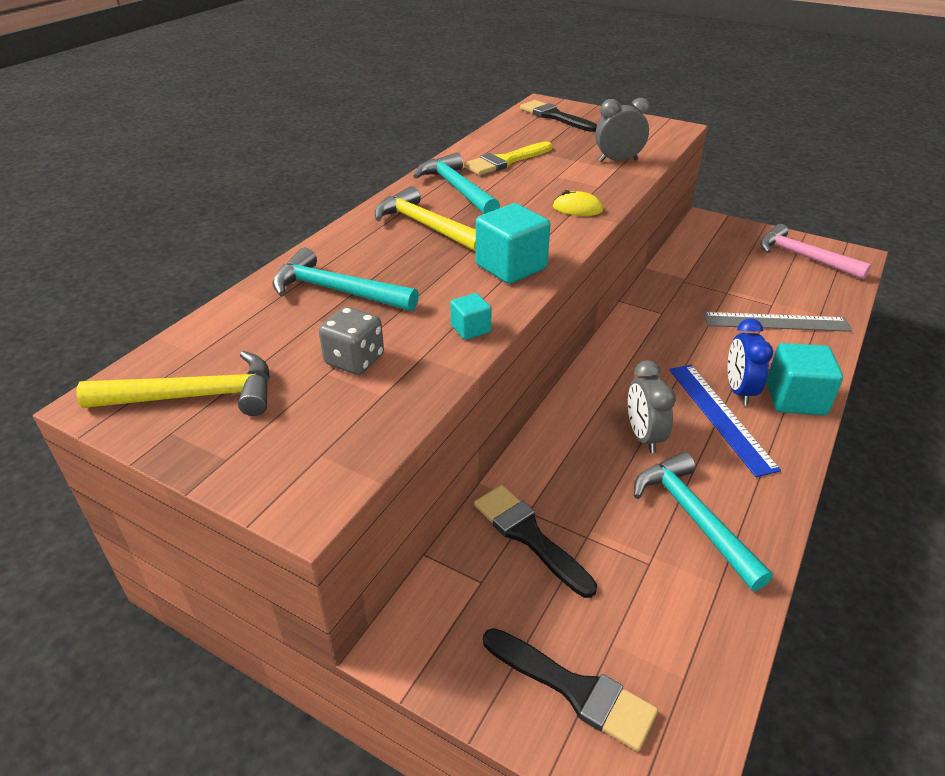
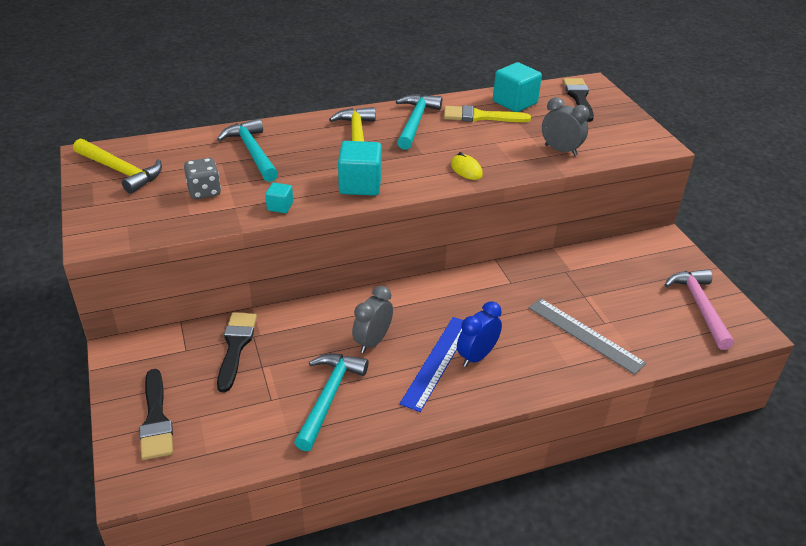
camera: 40 degrees right, 0 degrees up
(795, 398) = (506, 384): turquoise cube -> turquoise cube (515, 102)

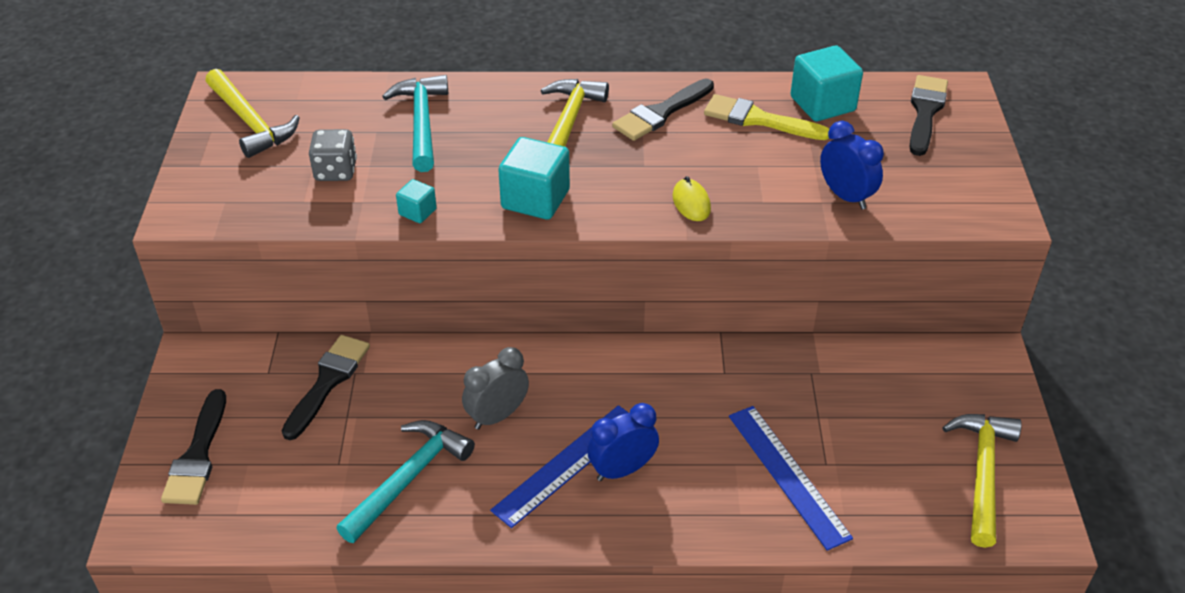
camera: 20 degrees right, 5 degrees up
(415, 122) = (660, 113): turquoise hammer -> black brush
(560, 150) = (845, 196): grey clock -> blue clock
(585, 335) = (788, 475): grey ruler -> blue ruler
(699, 307) = (982, 473): pink hammer -> yellow hammer

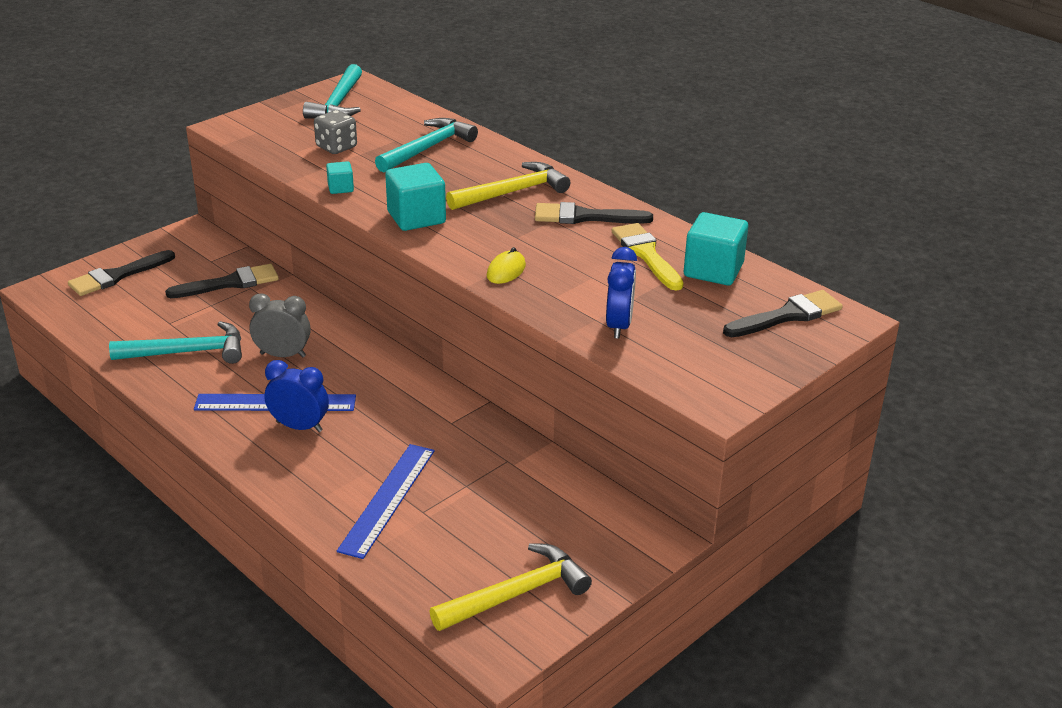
camera: 45 degrees right, 10 degrees down
(250, 122) = (339, 103): yellow hammer -> turquoise hammer

